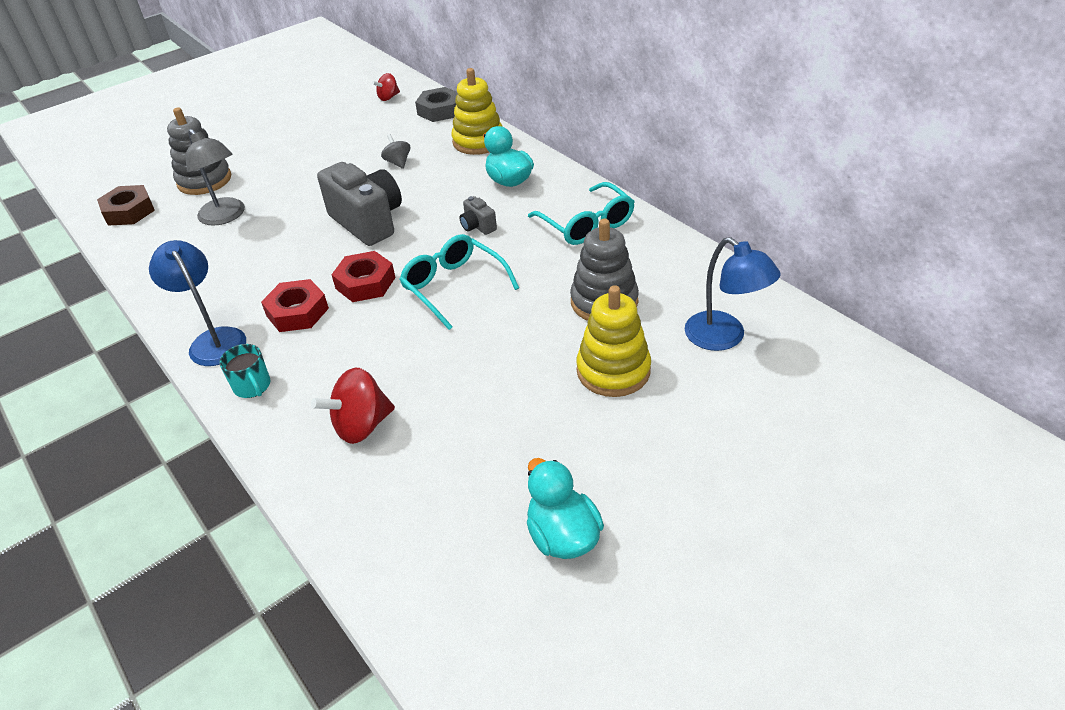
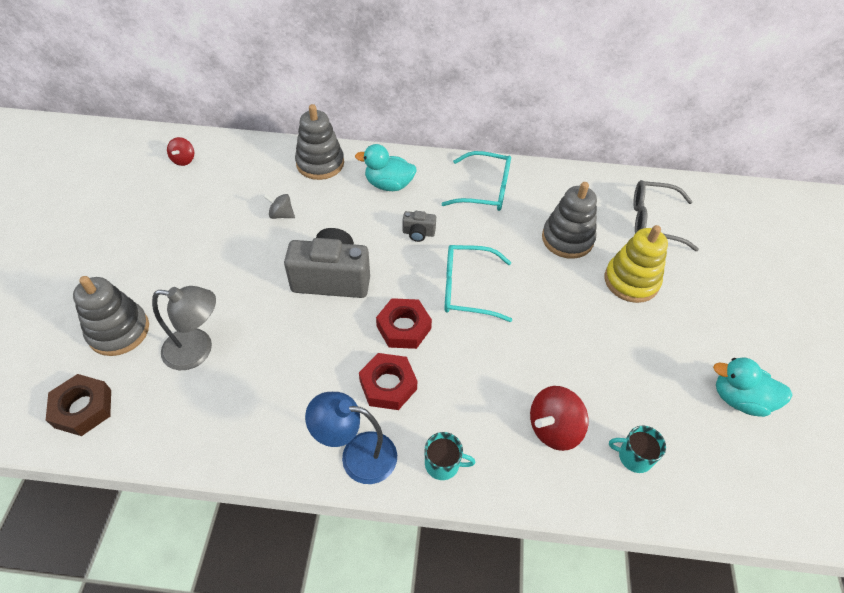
camera: 50 degrees left, 10 degrees up
(361, 425) = (553, 428): red spinning top -> red spinning top turned 45 degrees clockwise
(390, 496) = (634, 456): none -> turquoise mug
(440, 110) = (249, 151): grey nut -> none
(478, 141) = (320, 163): yellow stacking toy -> grey stacking toy
(724, 338) = (653, 221): blue lamp -> grey glasses

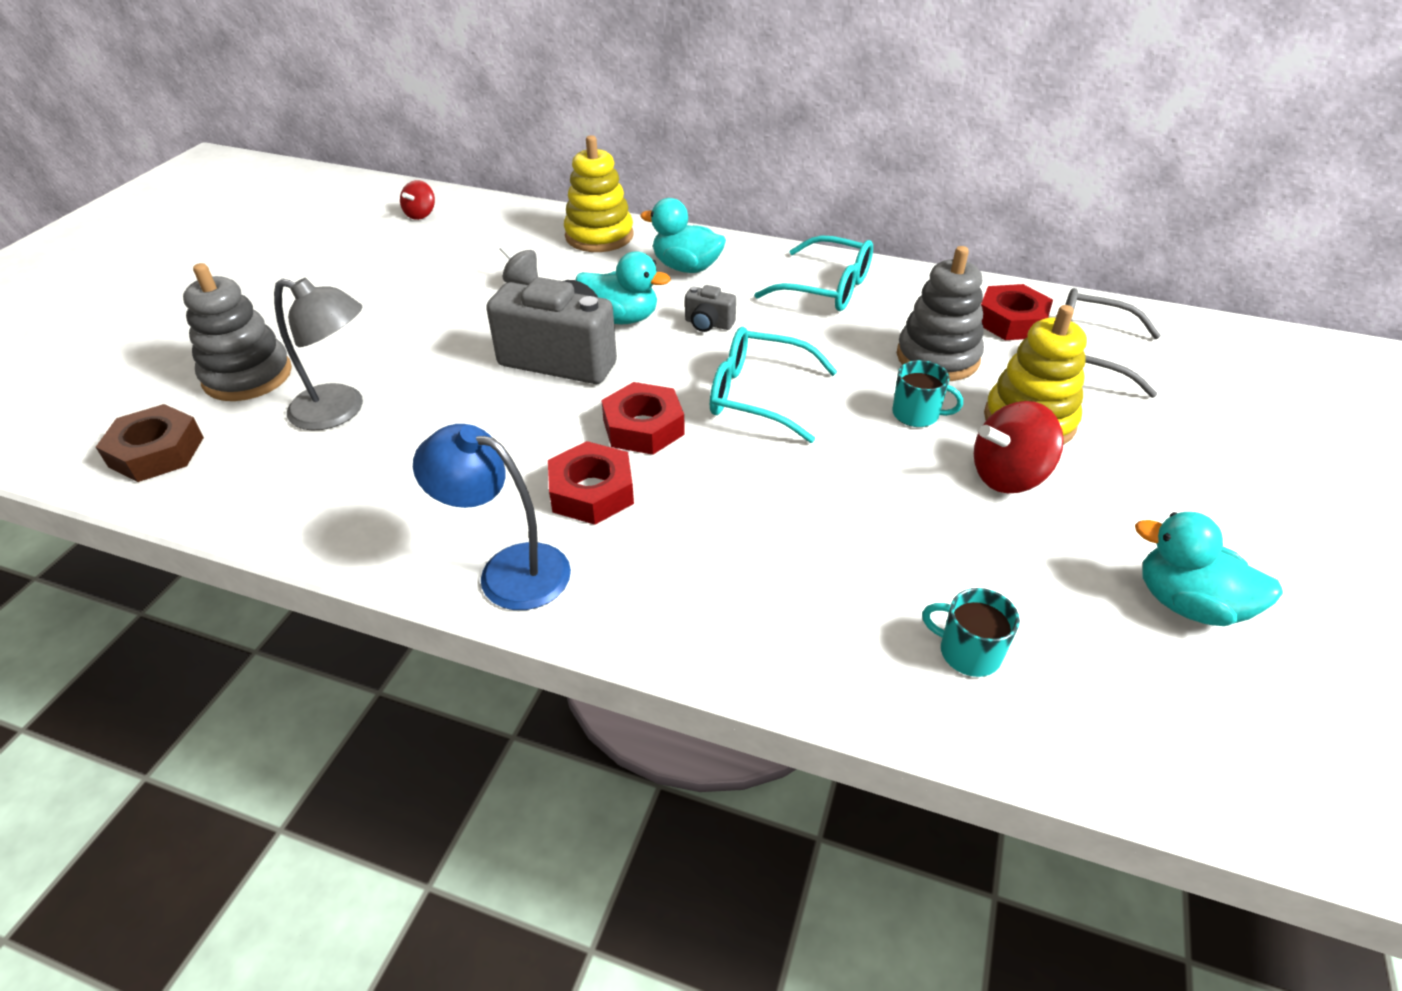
camera: 15 degrees right, 10 degrees down
(320, 163) = (599, 236): grey stacking toy -> yellow stacking toy
(359, 237) = (621, 318): none -> turquoise duck
(443, 464) = (637, 605): turquoise mug -> turquoise mug (917, 414)
(553, 428) = (838, 589): red spinning top -> red spinning top (1008, 476)
(604, 201) = (1011, 321): none -> red nut

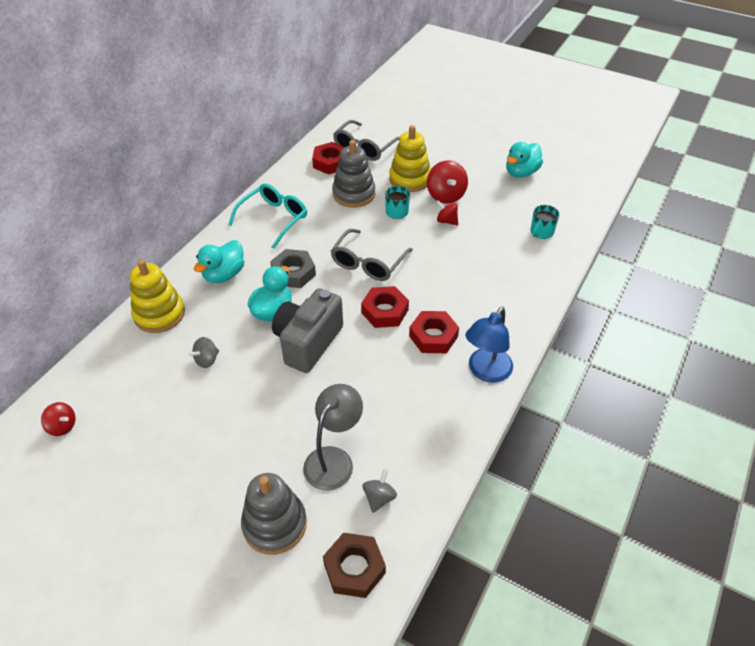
camera: 80 degrees left, 5 degrees up
(263, 462) = (379, 498): none -> grey spinning top
(708, 324) = (293, 273): grey camera -> grey nut
(757, 395) = (368, 263): turquoise glasses -> grey glasses
(923, 484) = (446, 221): none -> red spinning top

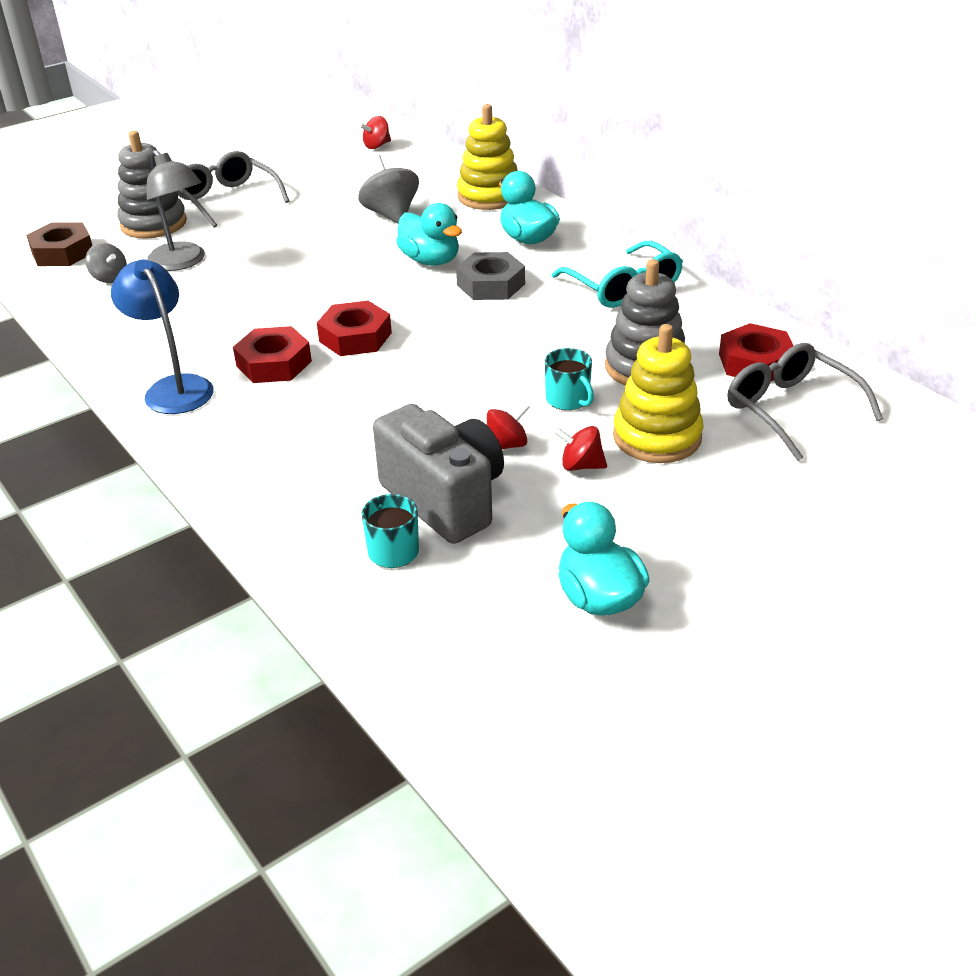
camera: 115 degrees right, 10 degrees down
(207, 360) = (391, 214): grey spinning top -> grey spinning top, size x1.68
(308, 342) = (356, 274): grey camera -> grey camera (445, 500)
(368, 263) = (462, 345): grey glasses -> grey glasses (227, 199)
(445, 195) = (581, 465): red spinning top -> red spinning top, size x0.60

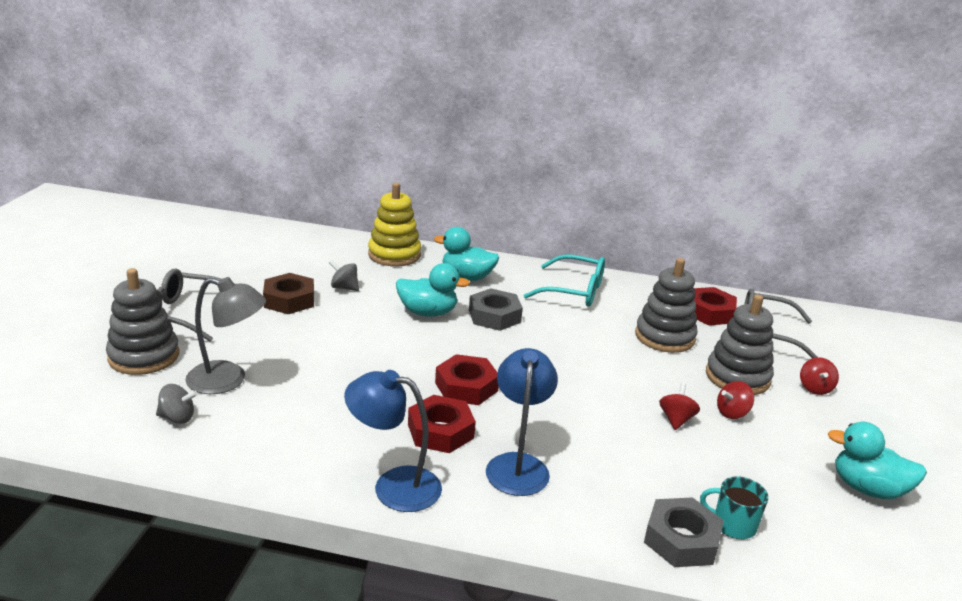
camera: 45 degrees left, 10 degrees down
(62, 252) = (86, 412): brown nut -> brown nut (289, 300)
(291, 416) = (518, 465): none -> blue lamp
(323, 536) = (681, 540): none -> grey nut
(377, 146) = (248, 239): red spinning top -> red spinning top (815, 388)
(391, 214) = (344, 288): grey spinning top -> grey spinning top, size x0.60
(445, 500) = (703, 473): grey camera -> none
(568, 400) = (660, 374): turquoise mug -> none
(657, 437) = (737, 377): yellow stacking toy -> grey stacking toy

